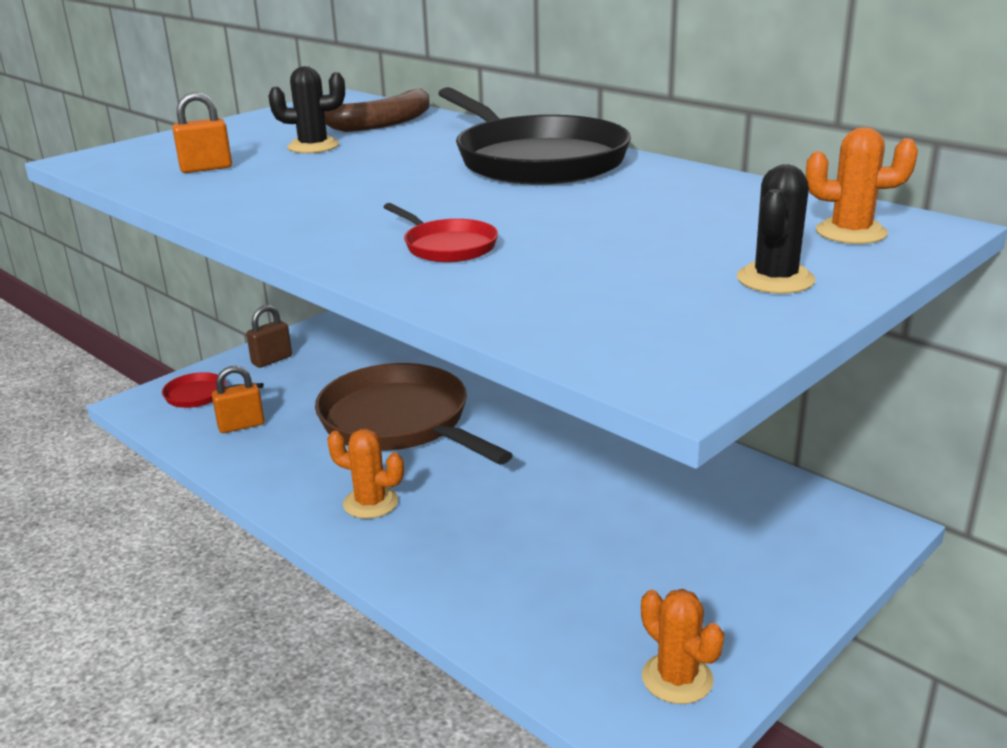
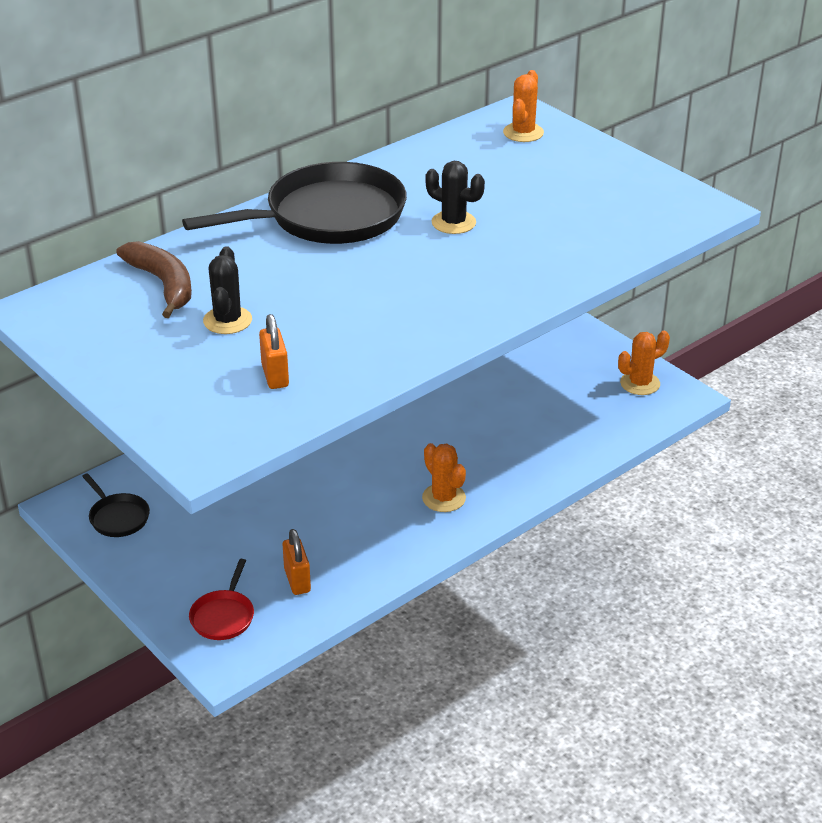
camera: 85 degrees left, 10 degrees up
(272, 360) = (162, 569): brown padlock -> none
(346, 332) = (117, 517): none -> black pan
(370, 503) = (444, 498): orange cactus -> orange cactus turned 60 degrees counterclockwise
(400, 422) = (321, 482): brown pan -> none
(447, 246) = (514, 260): red pan -> none
(775, 279) = (590, 165): black cactus -> black cactus (453, 223)

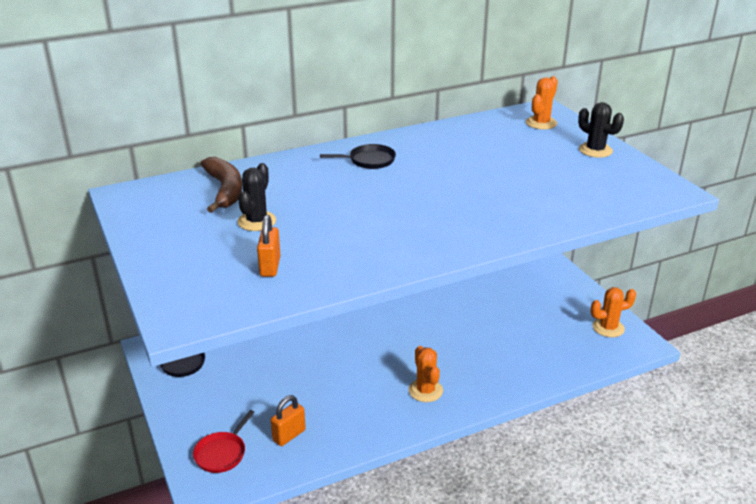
camera: 15 degrees right, 5 degrees down
(297, 580) = (289, 435): orange padlock -> orange padlock turned 45 degrees clockwise
(328, 216) = (369, 160): black pan -> black pan, size x0.44
(453, 223) = (462, 176): black cactus -> black cactus (595, 150)

